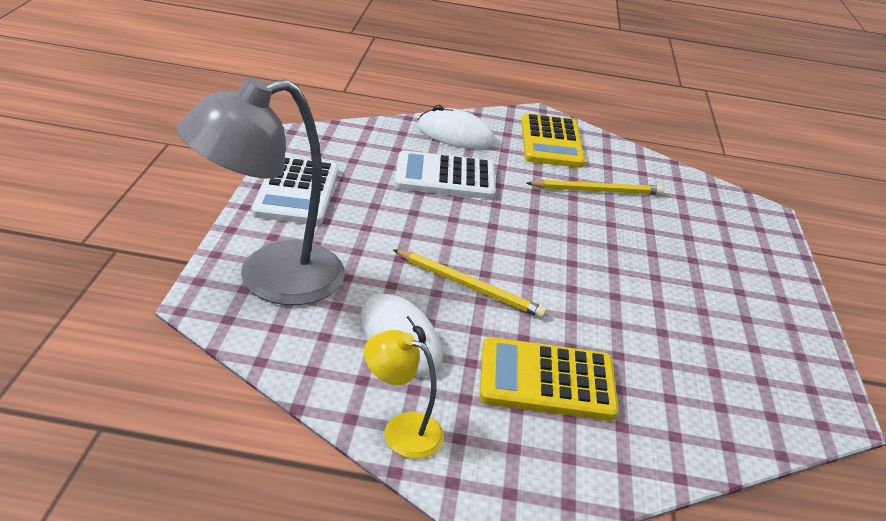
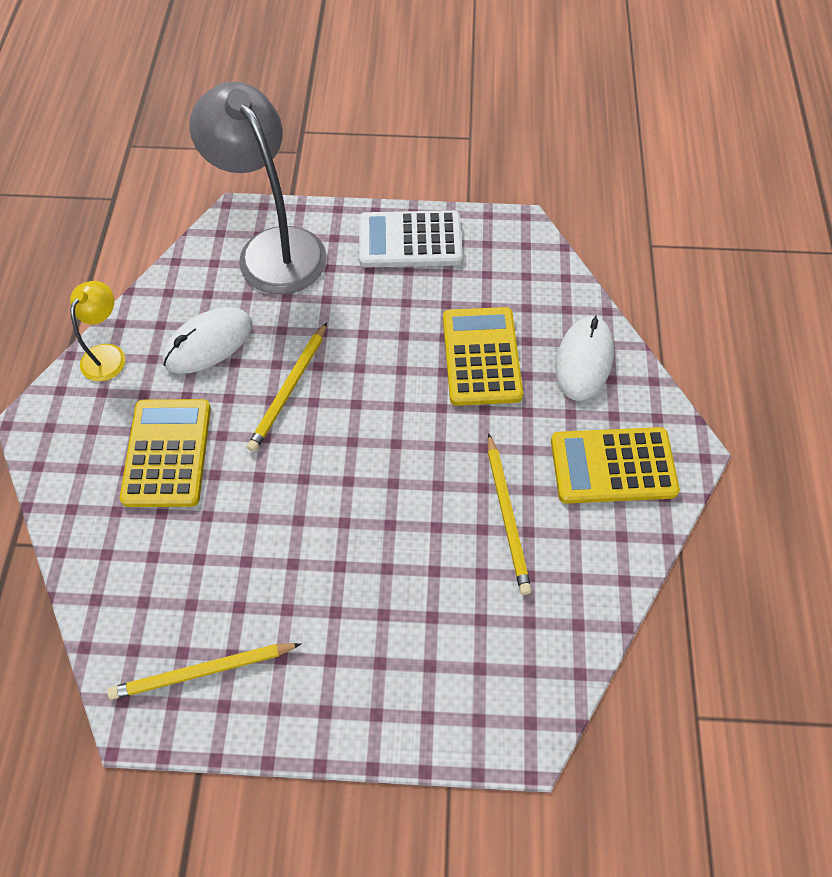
camera: 90 degrees right, 25 degrees up
(445, 177) = (481, 357): white calculator -> yellow calculator
(775, 366) = (203, 671): none -> yellow pencil

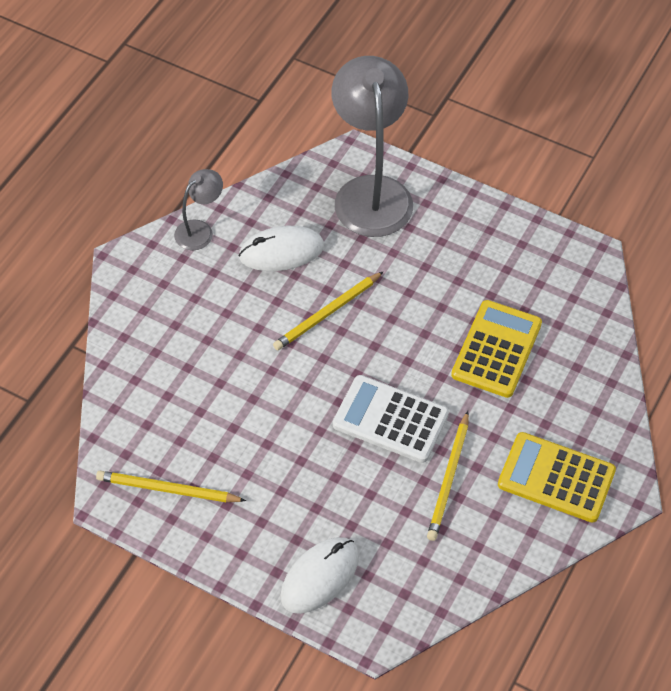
camera: 25 degrees right, 5 degrees down
(108, 354) = (200, 230): yellow lamp -> grey lamp
(167, 453) = (211, 324): yellow calculator -> none
(410, 240) = (489, 230): white calculator -> white calculator (390, 420)
(584, 360) = (581, 386): white mouse -> white mouse (319, 577)

